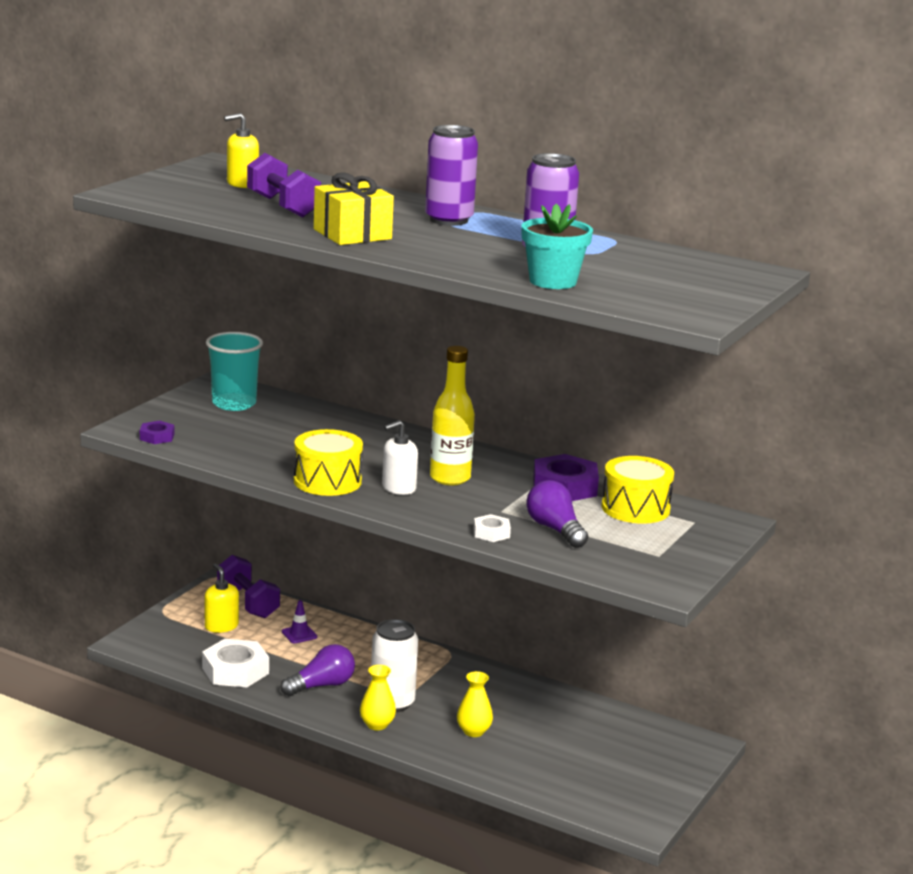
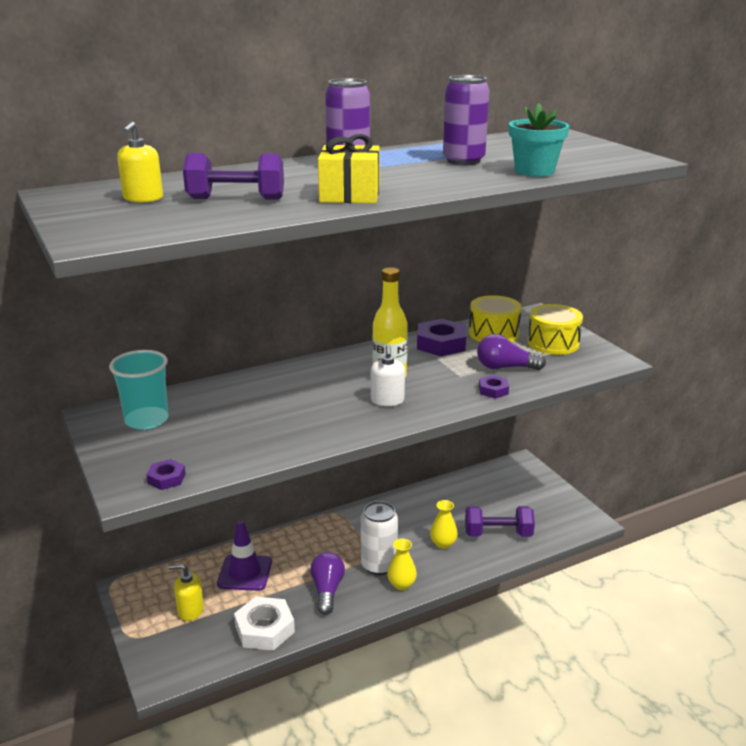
camera: 55 degrees left, 5 degrees up
(248, 603) = (171, 581): purple dumbbell -> purple dumbbell (498, 534)
(299, 634) = (245, 573): purple traffic cone -> purple traffic cone, size x1.94
(327, 481) = (346, 425): yellow drum -> yellow drum (553, 343)
(491, 533) = (493, 390): white nut -> purple nut

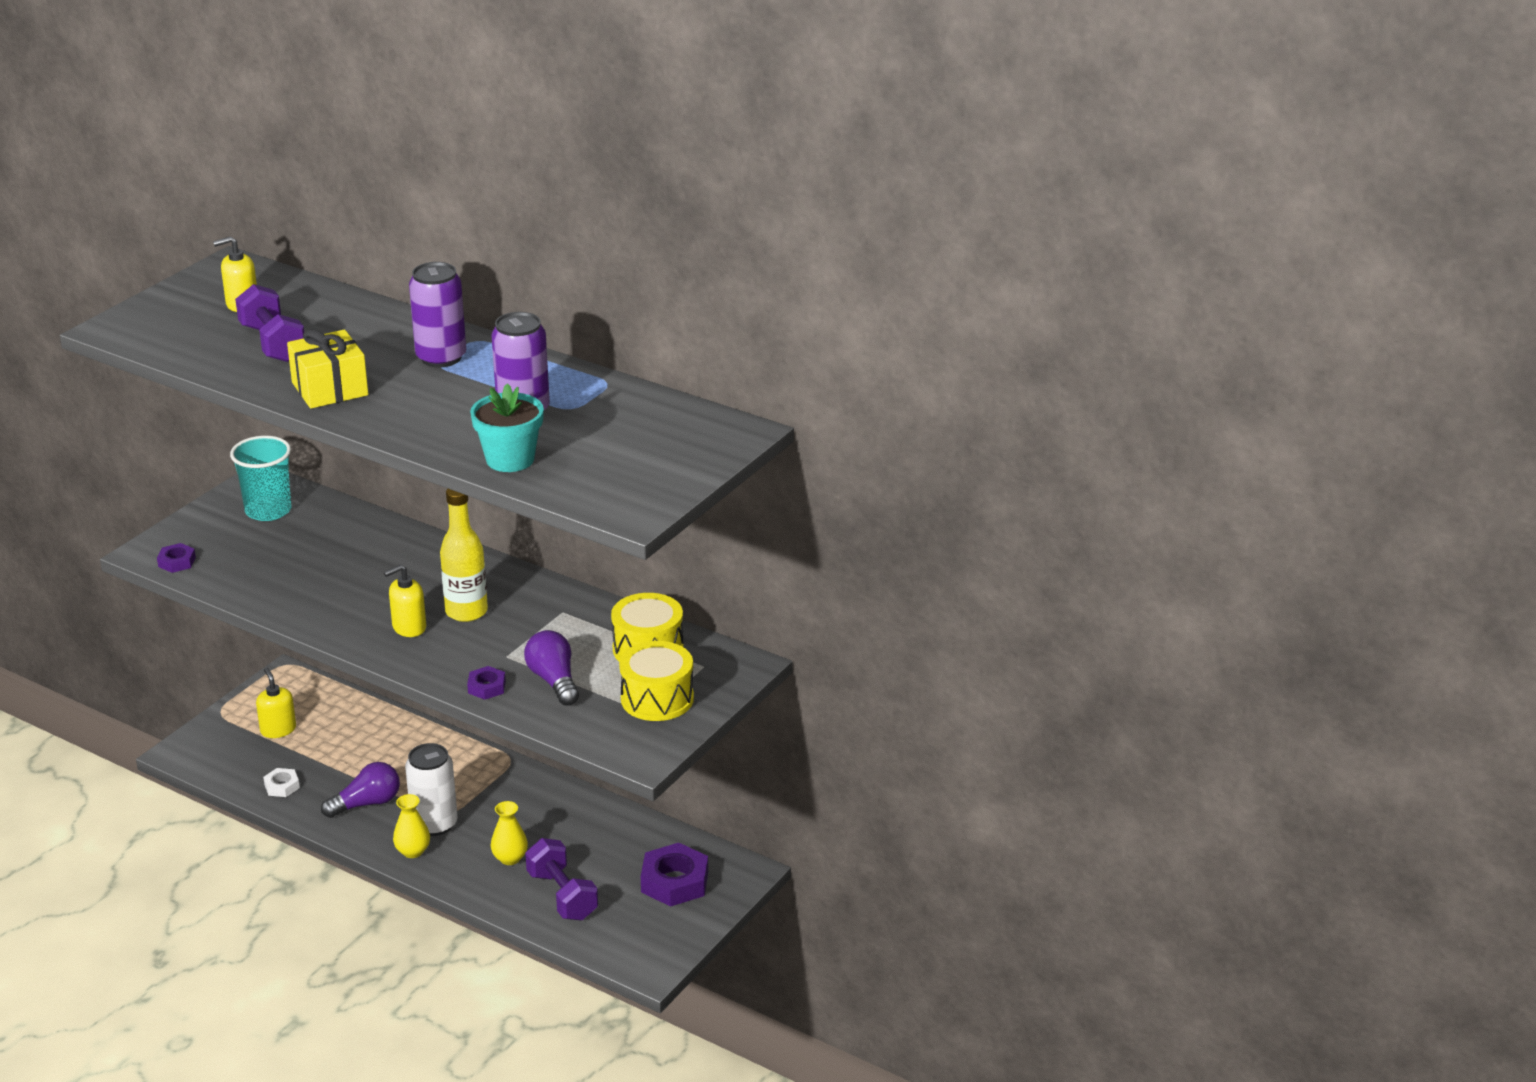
camera: 60 degrees right, 5 degrees up
(245, 573) = (357, 738): purple traffic cone -> none
(264, 629) = (282, 786): white nut -> white nut, size x0.53
(387, 400) = (409, 627): white soap dispenser -> yellow soap dispenser
(441, 344) = (583, 620): purple nut -> purple nut (674, 882)

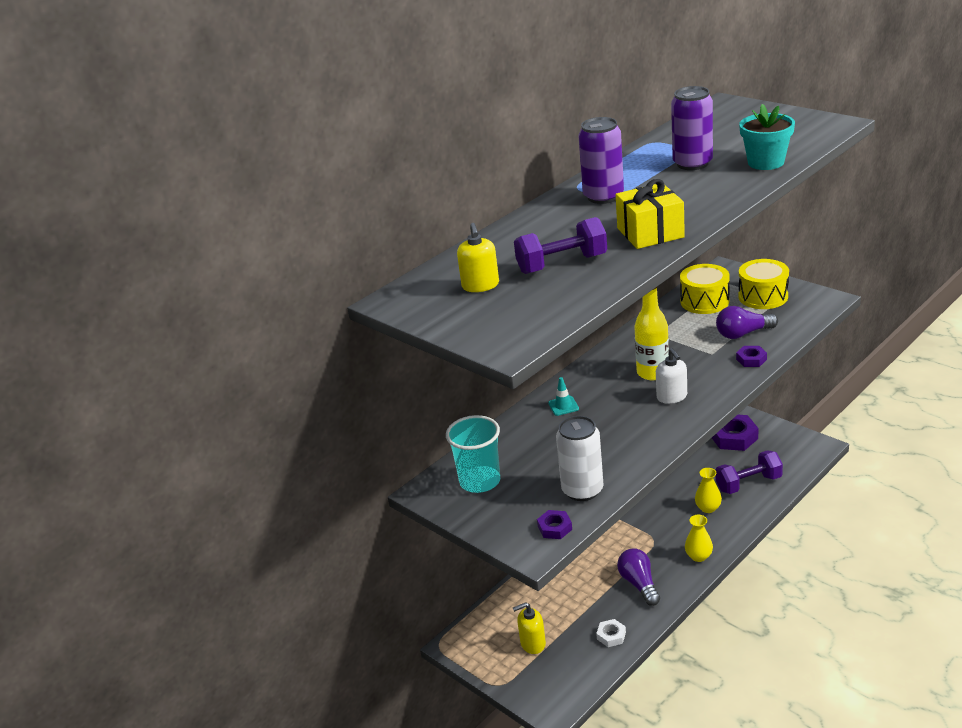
camera: 75 degrees left, 0 degrees up
(403, 552) = (563, 406): none -> turquoise traffic cone
(409, 627) = (672, 397): yellow soap dispenser -> white soap dispenser
(434, 824) = (667, 546): white can -> white can (582, 490)

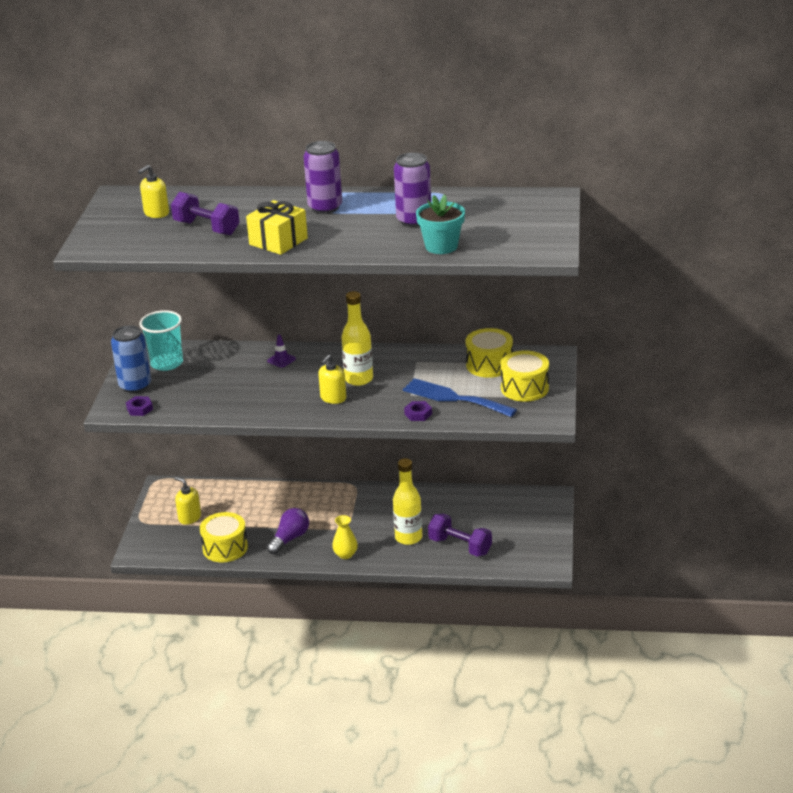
camera: 50 degrees right, 0 degrees up
(501, 517) = (135, 386): none -> blue can
(563, 406) = (281, 360): turquoise traffic cone -> purple traffic cone
(582, 490) = (188, 404): white can -> none
(611, 635) = (225, 548): white nut -> yellow drum
(672, 397) = (333, 398): white soap dispenser -> yellow soap dispenser
(708, 508) = (408, 537): yellow vase -> yellow bottle
(733, 437) = (517, 516): purple nut -> none
(743, 334) = (454, 398): purple light bulb -> blue fork

